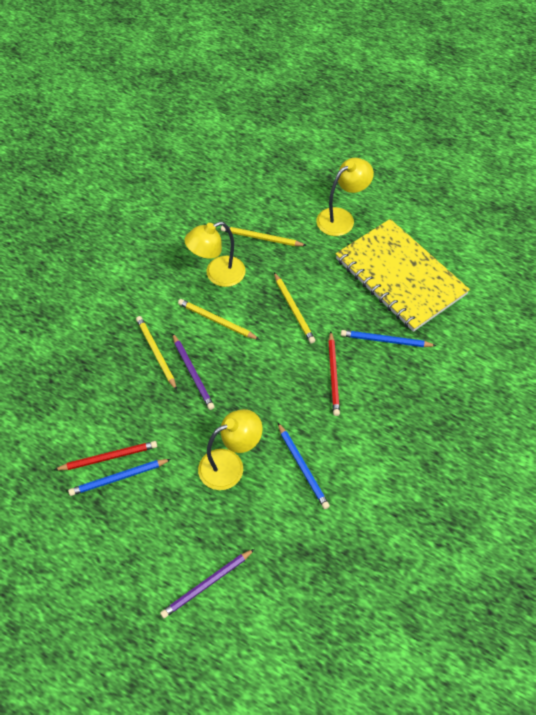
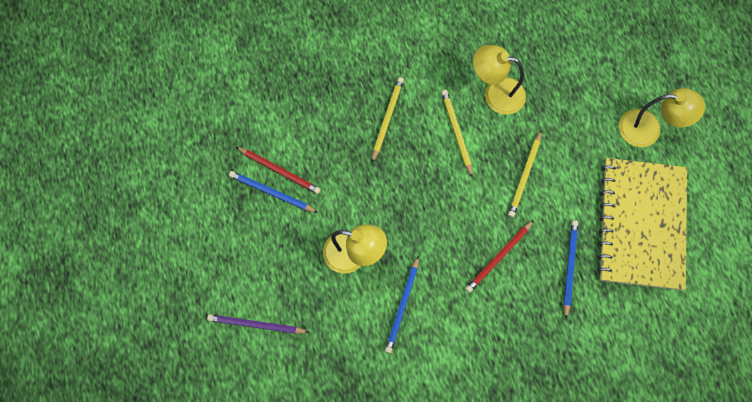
camera: 45 degrees right, 15 degrees up
(193, 373) = (397, 159): purple pencil -> none
(261, 238) = (562, 90): yellow pencil -> none
(385, 340) = (569, 267): blue pencil -> blue pencil turned 45 degrees clockwise

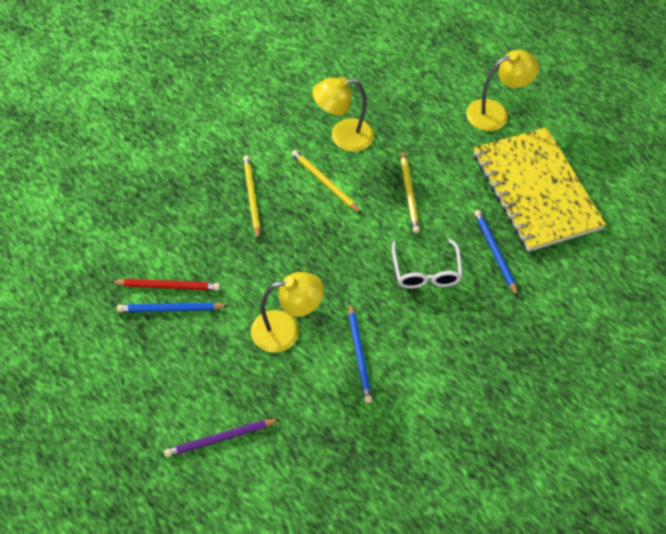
camera: 30 degrees left, 15 degrees down
(499, 257) = (426, 272): red pencil -> white glasses

